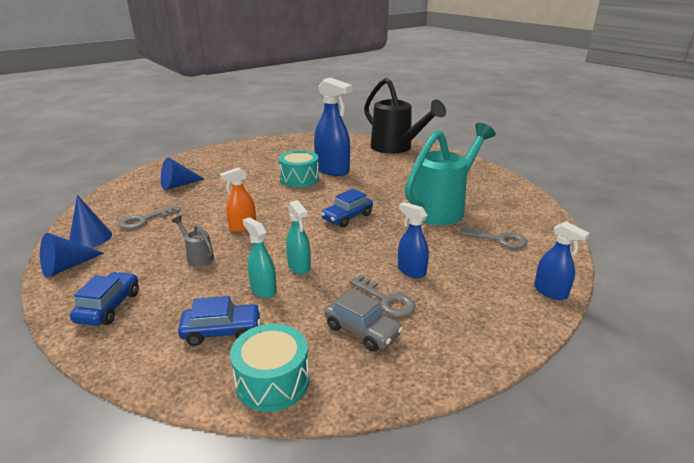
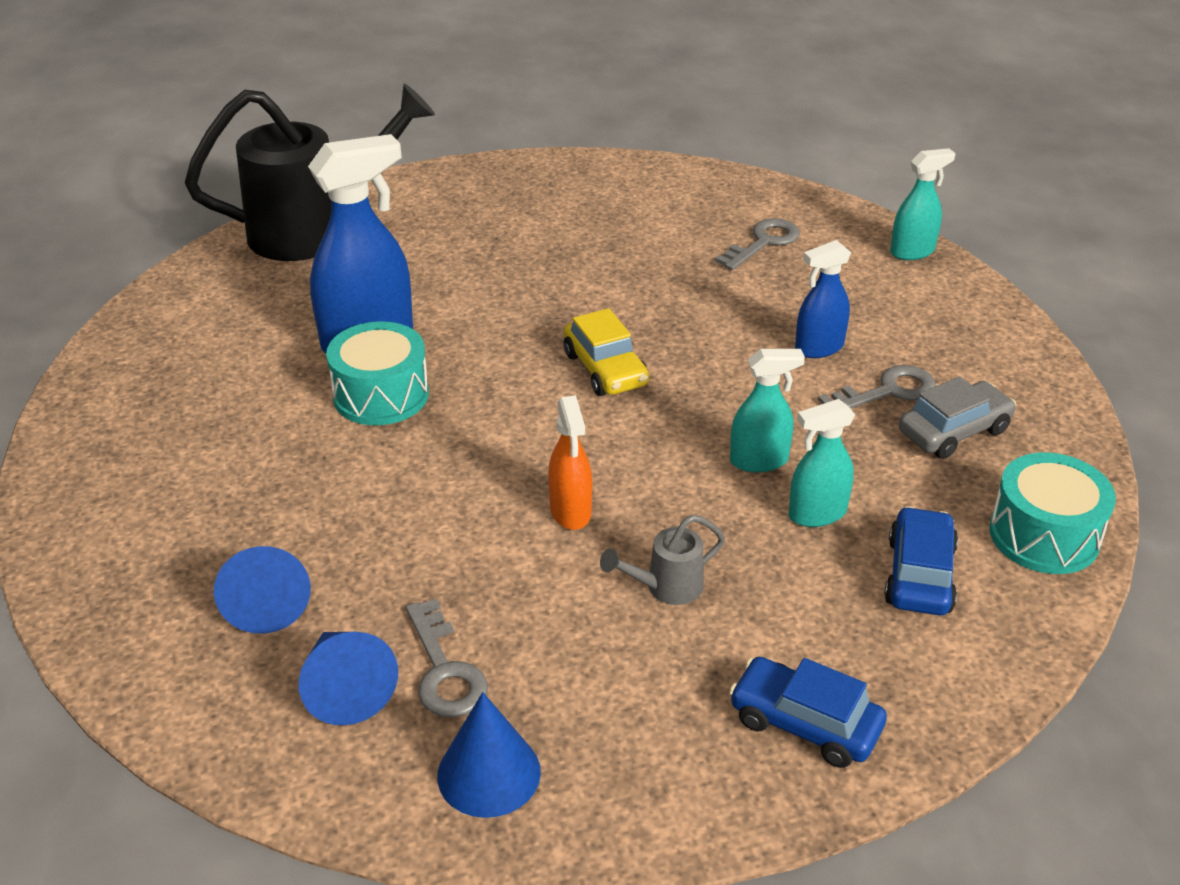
camera: 70 degrees left, 10 degrees up
(67, 267) = (617, 807): blue cone -> blue cone (345, 688)
(347, 217) = (605, 369): blue car -> yellow car
(443, 208) = (632, 258): turquoise watering can -> none
(550, 292) = (912, 251): blue spray bottle -> turquoise spray bottle

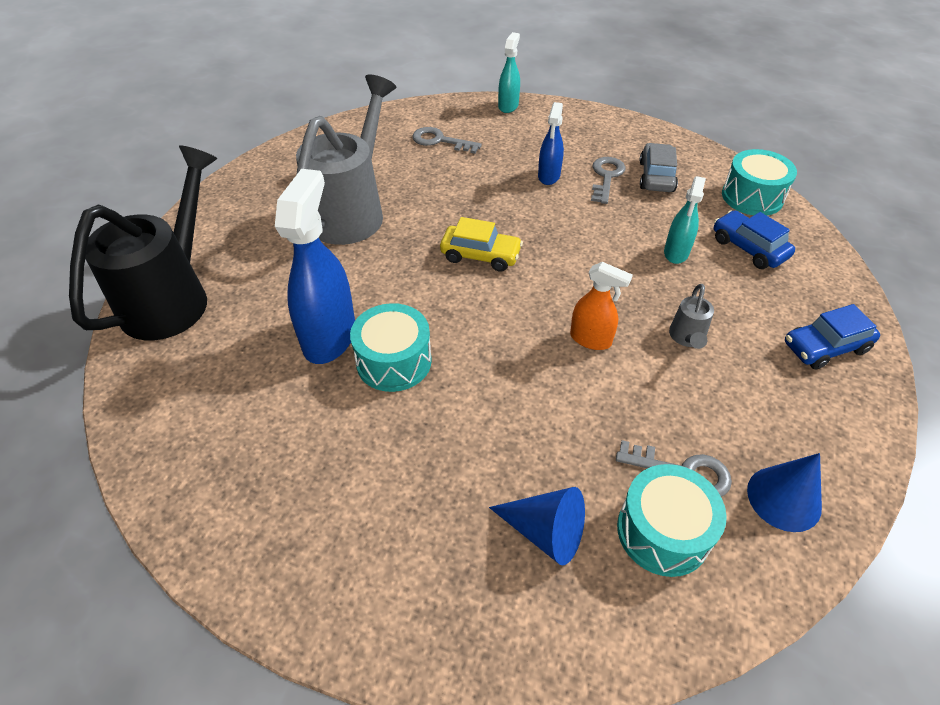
camera: 50 degrees left, 10 degrees up
(345, 688) = (663, 531): blue cone -> turquoise drum
(562, 254) = (352, 210): none -> grey watering can
(759, 461) = (617, 247): turquoise spray bottle -> none
(763, 242) = (440, 141): grey key -> grey key turned 60 degrees counterclockwise

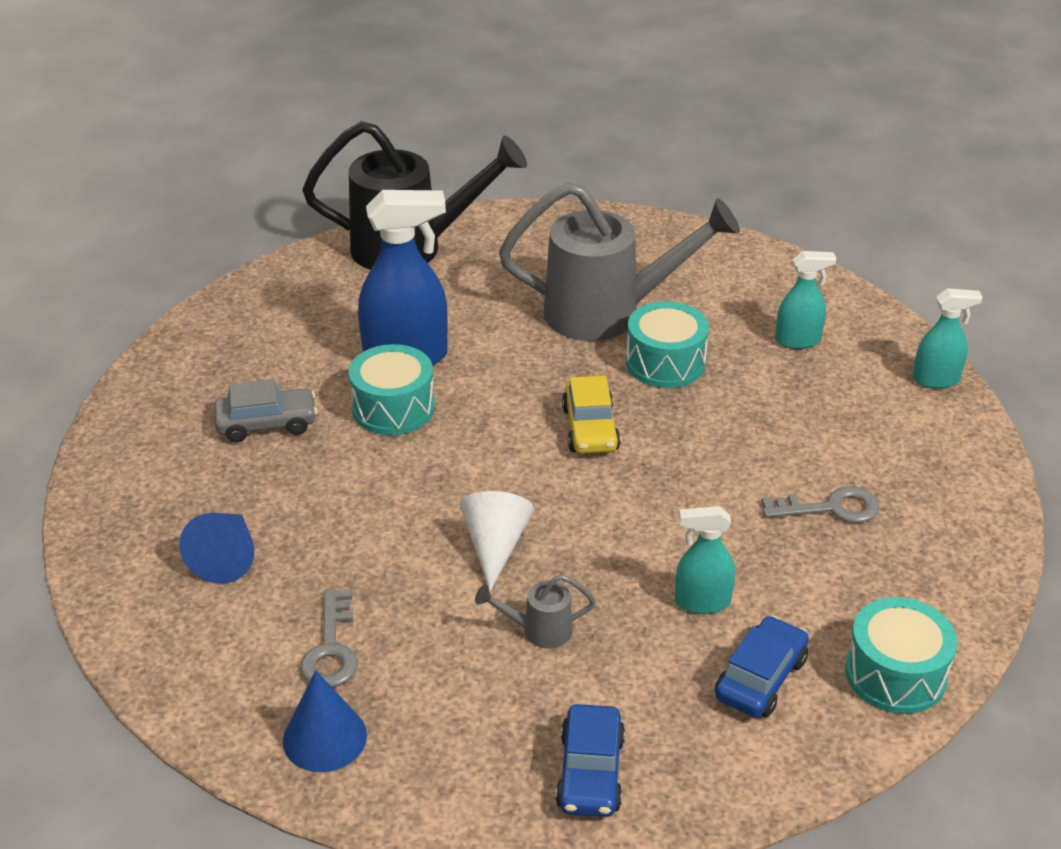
camera: 70 degrees right, 10 degrees down
(440, 141) = (798, 340): grey key -> turquoise spray bottle
(549, 176) = (791, 453): blue spray bottle -> none
(591, 339) = (495, 546): orange spray bottle -> white cone
(656, 176) = (870, 560): grey car -> grey car (267, 424)
(663, 531) = (252, 642): turquoise drum -> turquoise drum (665, 363)
(825, 347) = (590, 772): blue car -> blue car turned 135 degrees counterclockwise

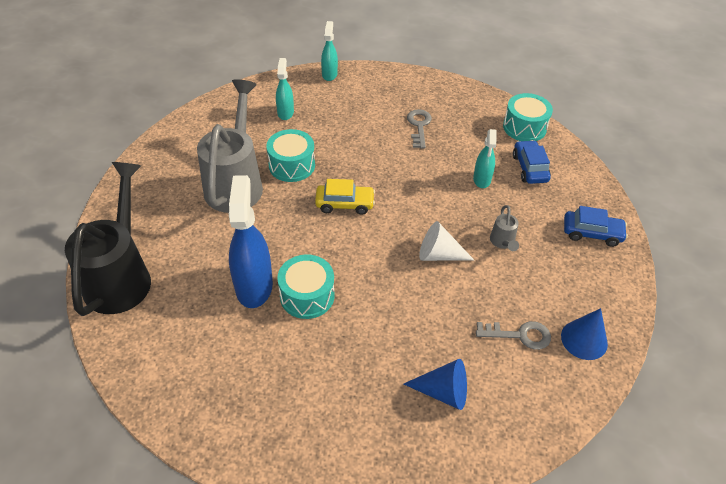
camera: 85 degrees left, 10 degrees up
(267, 424) = (310, 369): grey car -> none
(760, 678) = (529, 168): blue car -> blue car turned 45 degrees clockwise

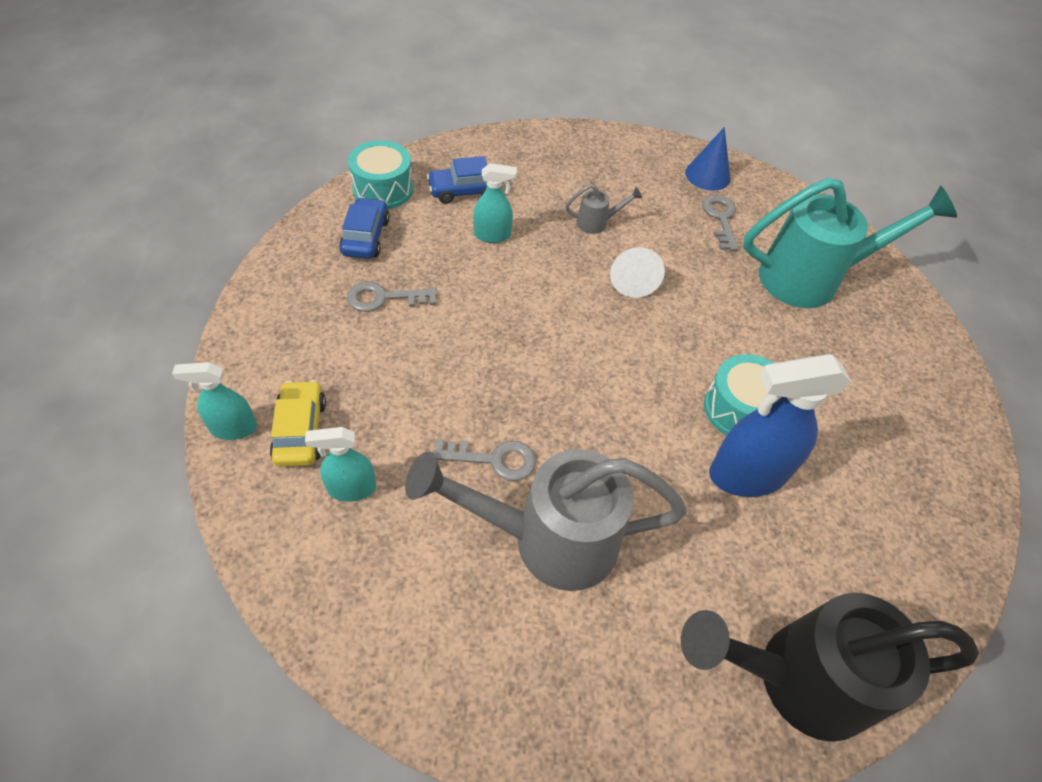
camera: 100 degrees left, 5 degrees up
(292, 165) = (493, 459): turquoise drum -> grey key
(345, 204) = (566, 380): yellow car -> yellow car (300, 430)
(443, 392) = (812, 278): blue cone -> turquoise watering can
(592, 233) = (564, 153): blue car -> blue car (366, 237)

